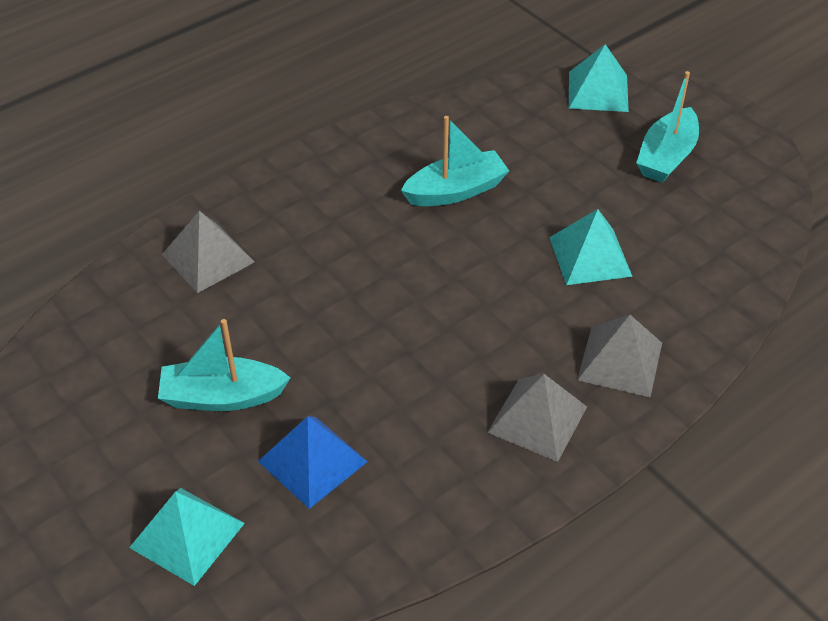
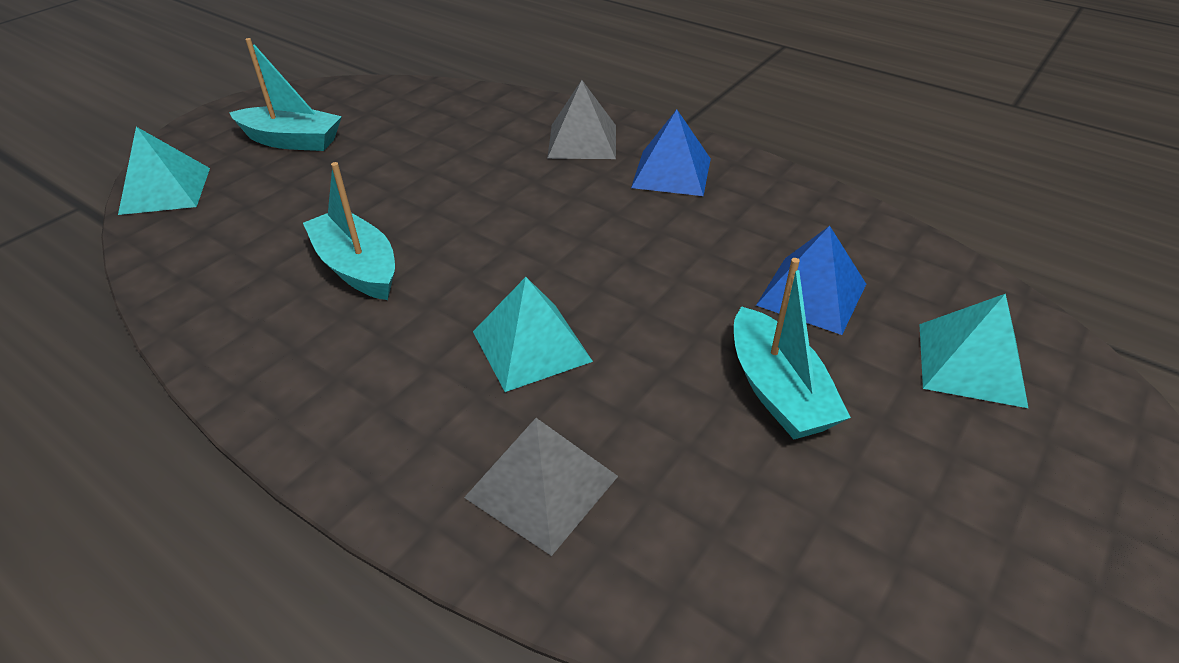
camera: 105 degrees left, 5 degrees down
(537, 419) = (671, 172): grey pyramid -> blue pyramid
(590, 256) = (452, 168): turquoise pyramid -> turquoise pyramid (531, 346)

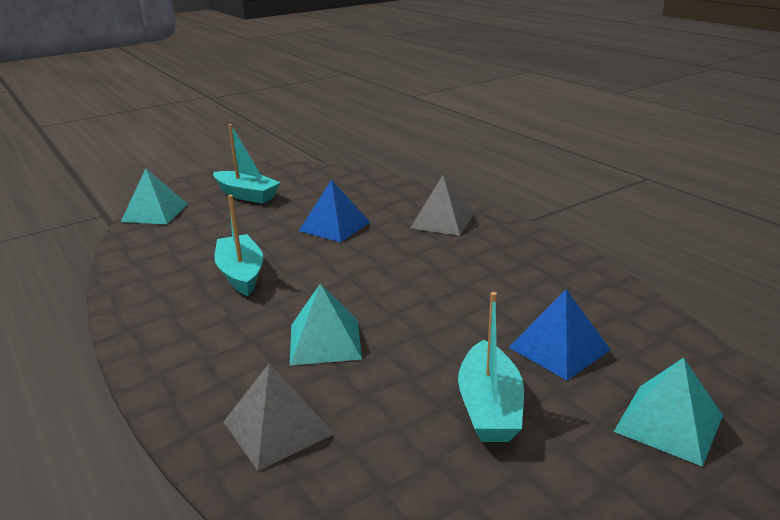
camera: 20 degrees right, 15 degrees down
(671, 172) = (497, 250): blue pyramid -> blue pyramid (334, 226)

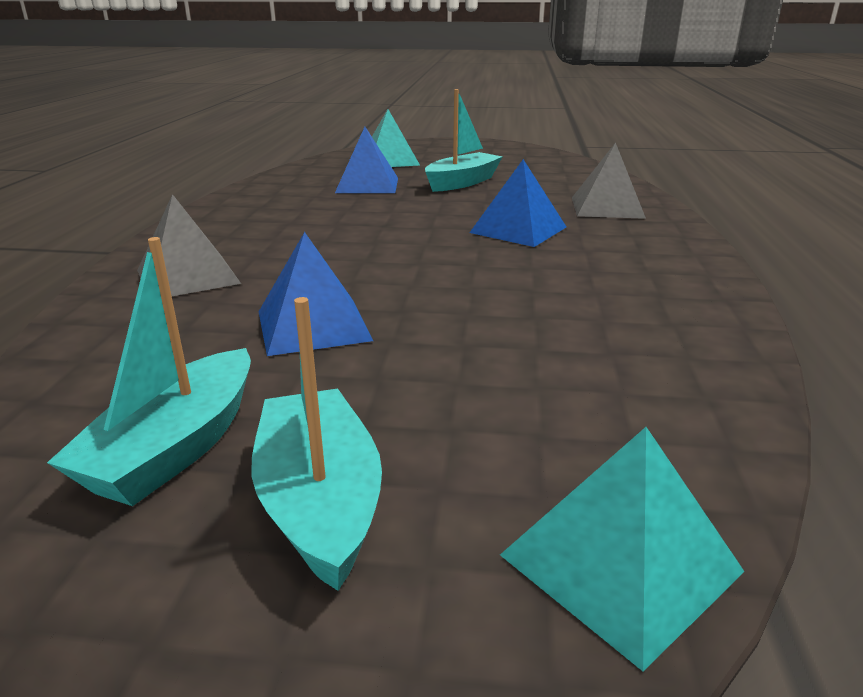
camera: 140 degrees left, 0 degrees up
(241, 274) = (536, 308): turquoise boat -> turquoise boat (176, 447)
(325, 341) = (518, 229): turquoise pyramid -> blue pyramid

